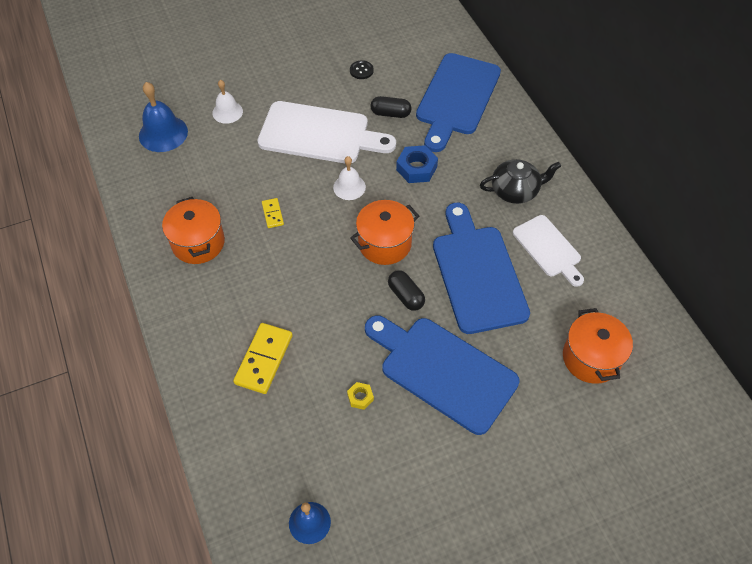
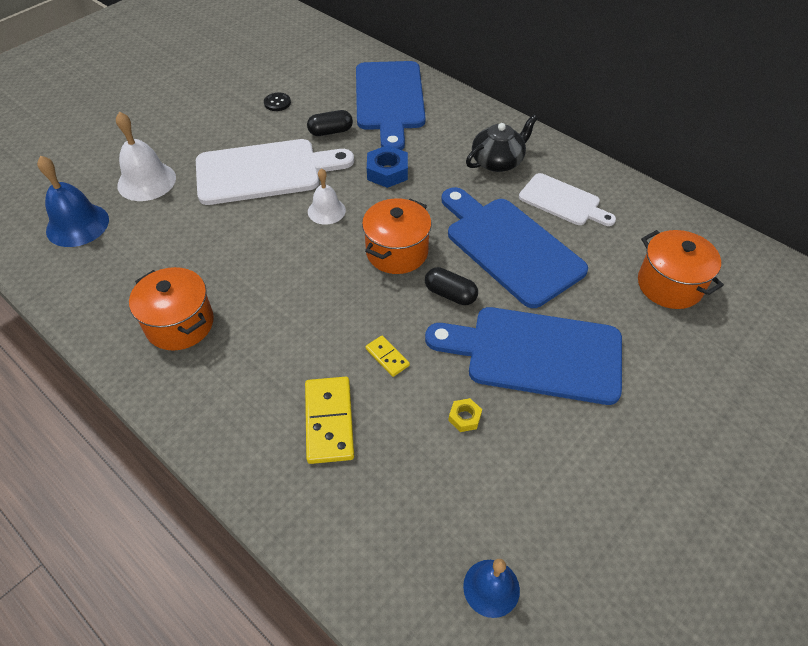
camera: 25 degrees left, 5 degrees down
(227, 112) = (146, 181): white bell -> white bell, size x1.57
(273, 214) = (255, 264): yellow domino -> yellow domino (387, 357)

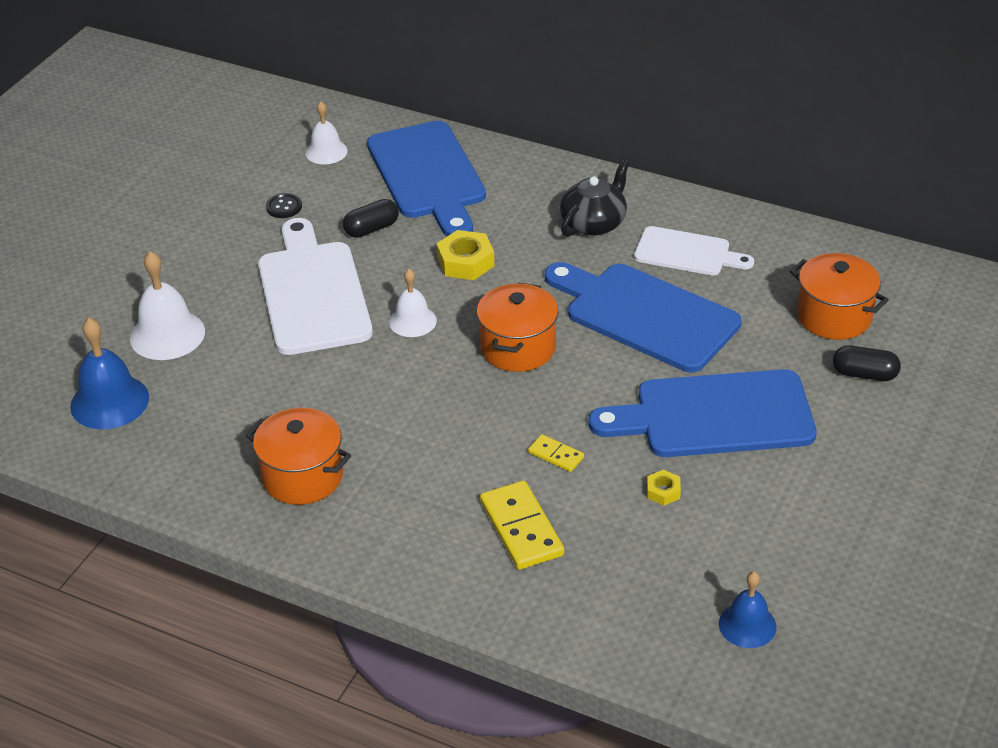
camera: 15 degrees left, 10 degrees down
(265, 172) = (313, 293): white cutting board -> white cutting board turned 75 degrees counterclockwise
(326, 69) = (326, 151): none -> white bell
(387, 172) = (465, 262): blue nut -> yellow nut
(450, 294) = (598, 378): black capsule -> black capsule (864, 374)

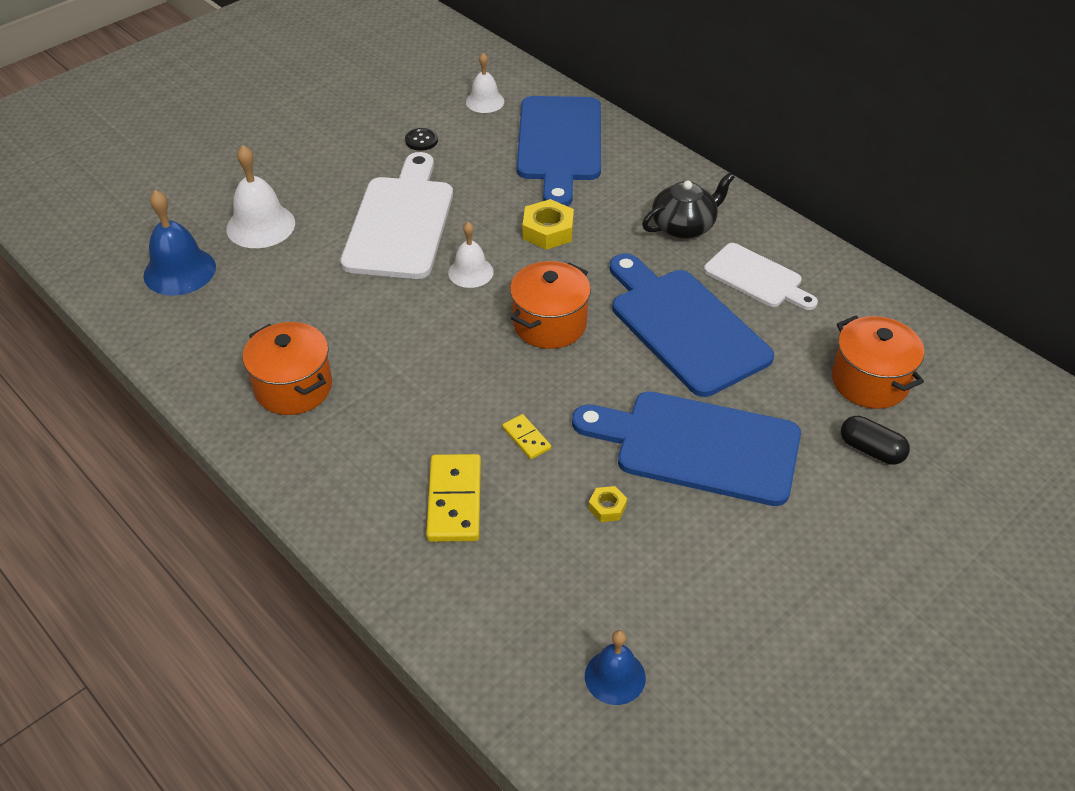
camera: 20 degrees right, 5 degrees up
(371, 229) = (483, 179): black capsule -> none

